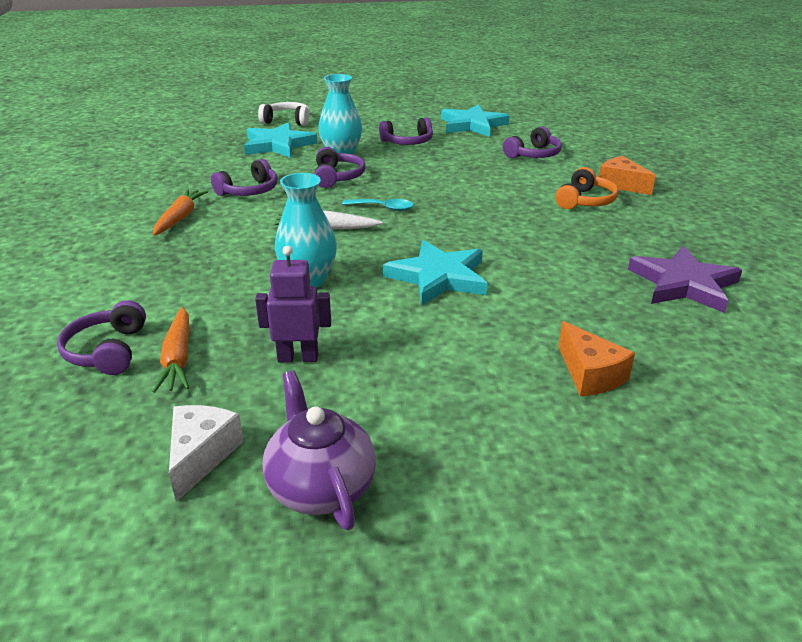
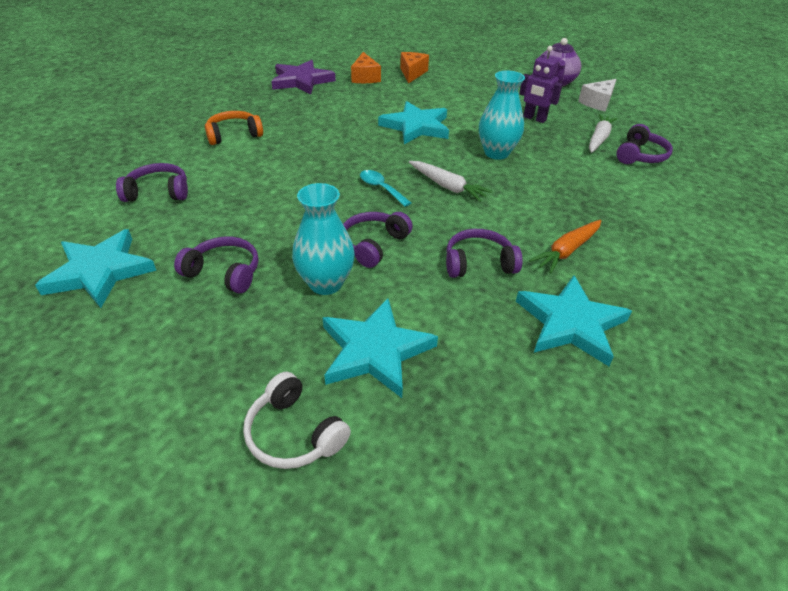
camera: 145 degrees left, 10 degrees up
(163, 183) = (570, 323): none -> turquoise star
(178, 358) = (599, 139): orange carrot -> white carrot
(621, 185) = (179, 136): orange cheese -> orange cheese (365, 77)

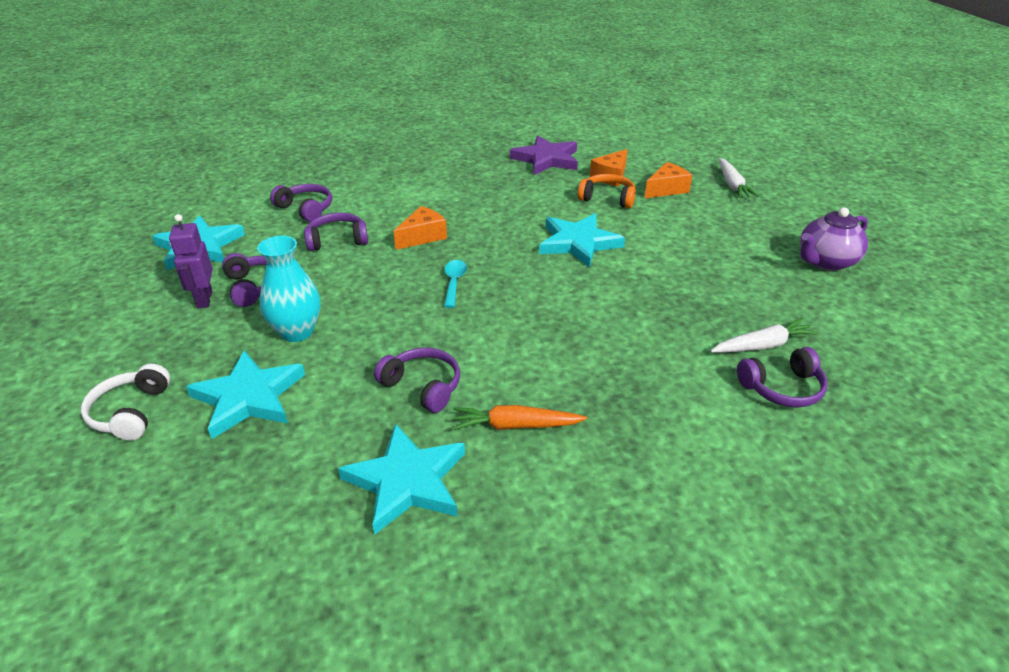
camera: 45 degrees right, 5 degrees down
(234, 135) = (419, 186): orange headphones -> orange headphones (607, 198)
(302, 169) = (423, 236): none -> orange cheese
(373, 245) = (372, 323): purple headphones -> purple headphones (337, 240)
(447, 186) = (511, 310): white carrot -> white carrot (732, 185)
(496, 153) = (613, 303): turquoise vase -> none
(534, 119) = (721, 289): purple robot -> purple robot (204, 299)
(597, 103) = (842, 307): white cheese -> none

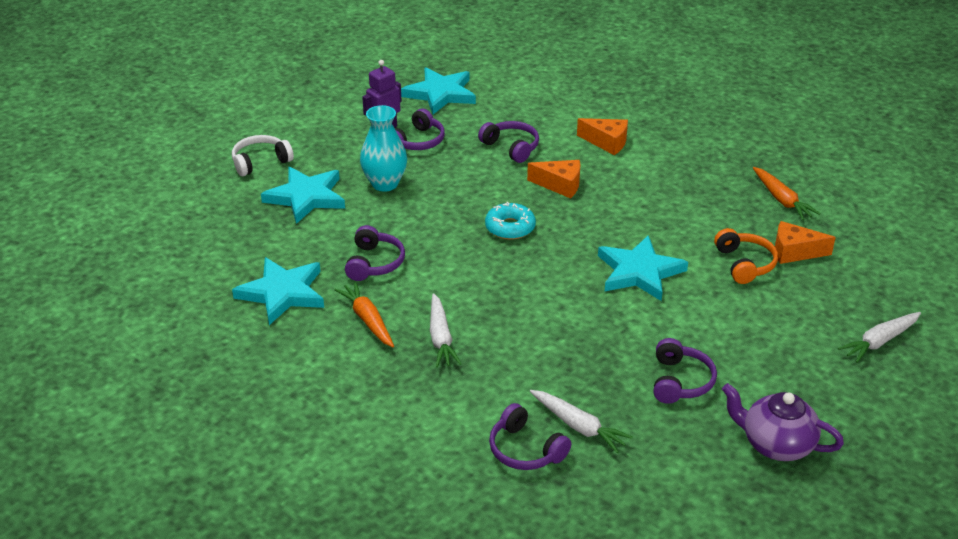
camera: 60 degrees right, 0 degrees up
(306, 209) = (539, 112): purple headphones -> purple headphones (680, 381)
(454, 283) = (510, 227): turquoise spoon -> turquoise donut
(546, 159) = (782, 200): purple star -> orange carrot
(584, 383) = (440, 338): none -> white carrot
(666, 189) = (810, 297): orange cheese -> orange cheese (607, 142)

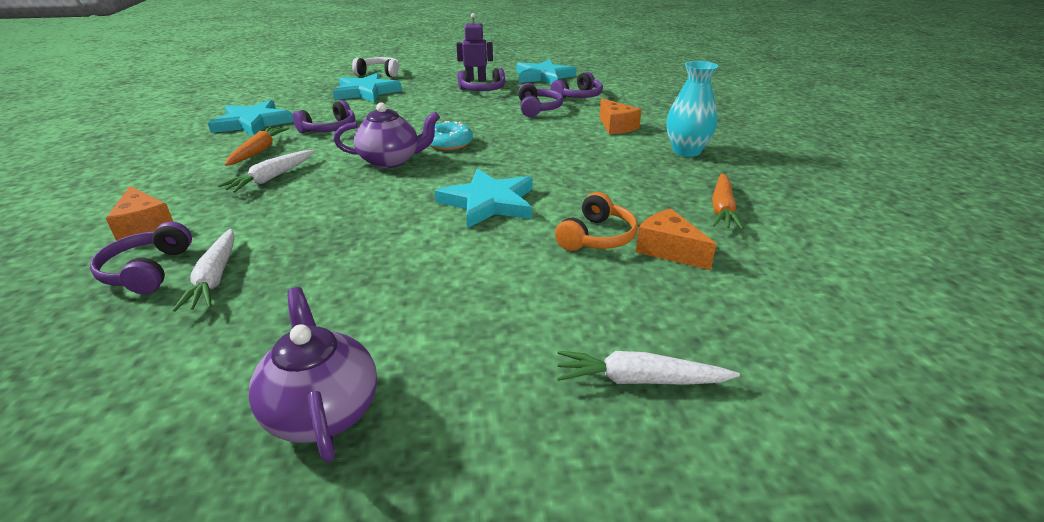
camera: 40 degrees right, 5 degrees down
(385, 184) = (421, 100): turquoise vase -> turquoise vase (686, 151)
(500, 270) = (391, 161): none -> purple teapot
(560, 185) = (532, 135): orange cheese -> orange cheese (145, 227)
(680, 381) = (359, 293): purple headphones -> purple headphones (579, 96)

